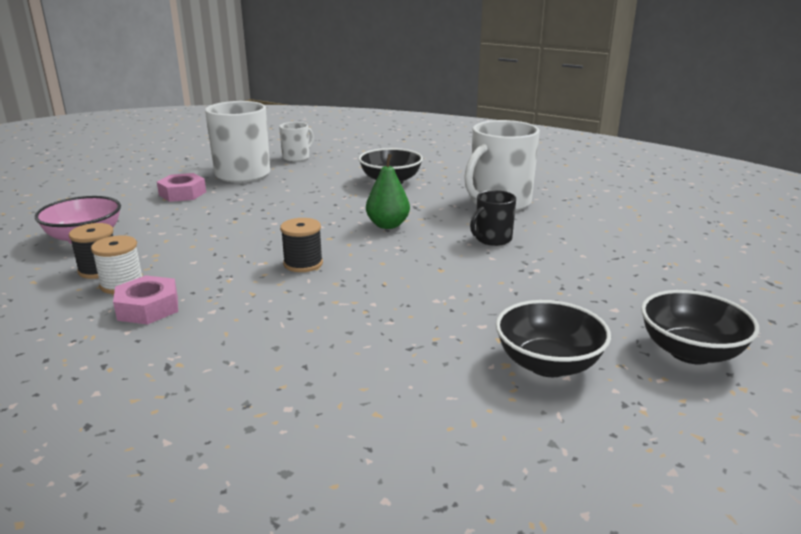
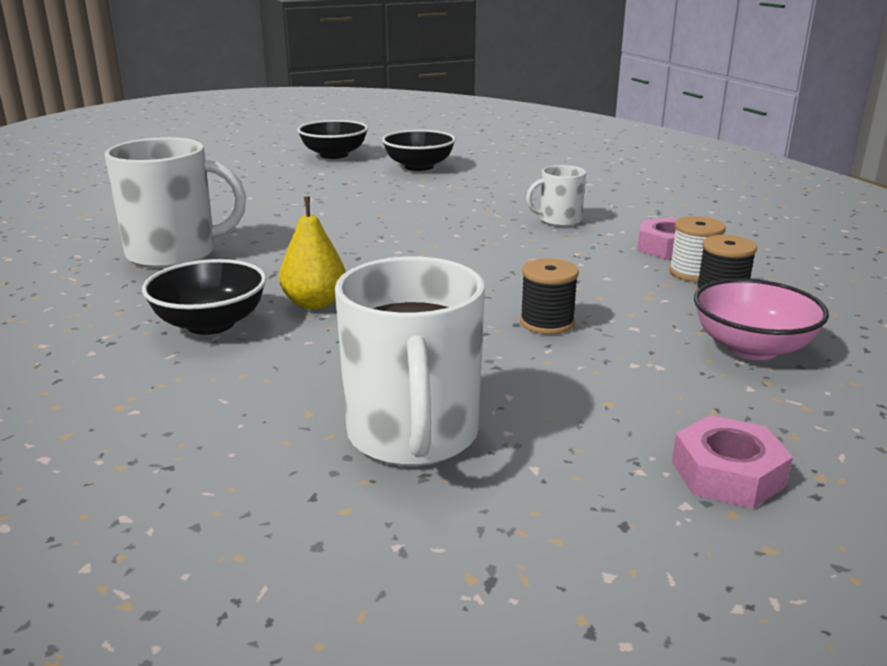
camera: 145 degrees left, 0 degrees up
(182, 193) = (569, 407): pink nut -> pink nut (727, 474)
(296, 157) = (233, 459): white mug -> white mug (559, 220)
(303, 264) = (493, 247): black spool -> black spool (547, 323)
(360, 200) = (314, 303): none -> yellow pear
(388, 225) = (348, 261): green pear -> none
(492, 239) = (283, 224): black mug -> none

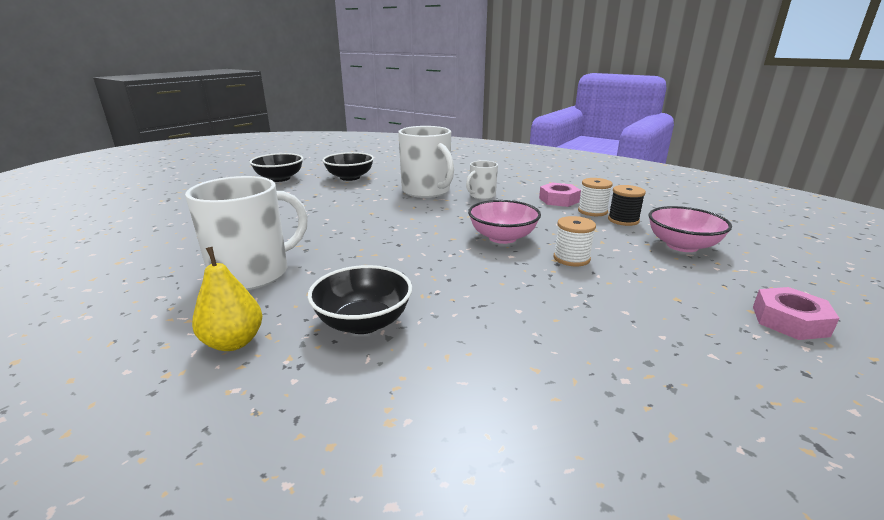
camera: 30 degrees left, 0 degrees up
(314, 303) = (417, 284): yellow pear -> yellow pear (234, 342)
(413, 435) = (620, 359): white mug -> white mug (426, 191)
(497, 278) = (502, 237): none -> pink bowl
(547, 323) = (571, 258): black spool -> white spool

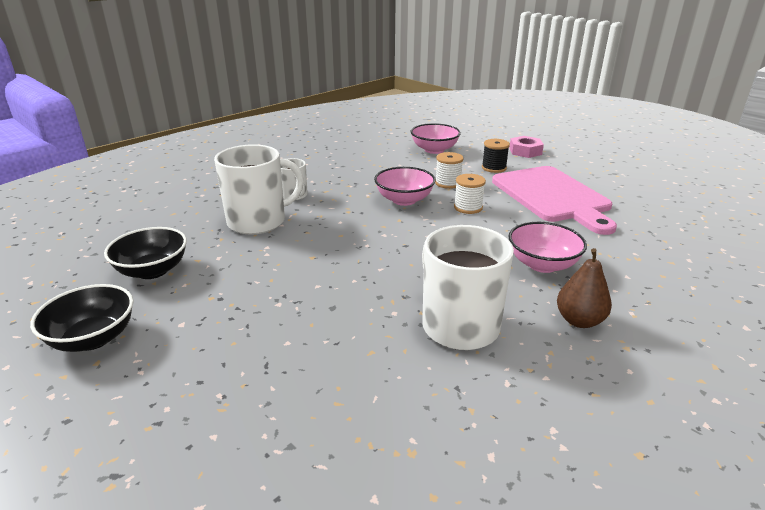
camera: 80 degrees left, 5 degrees up
(234, 342) = (579, 320): yellow pear -> brown pear
(363, 322) = (542, 264): black bowl -> pink bowl
(558, 200) = (328, 167): pink nut -> none
(592, 211) = (361, 161): white spool -> white spool (468, 207)
(594, 342) = (552, 196): none -> pink cutting board
(623, 220) = (384, 155): black spool -> black spool (494, 168)

